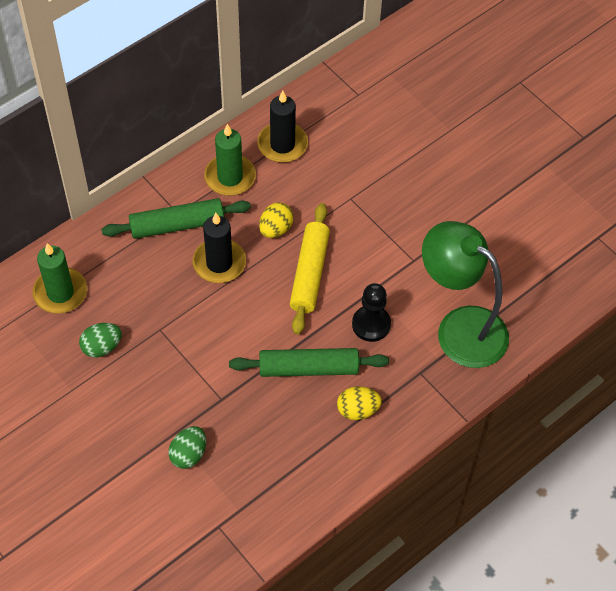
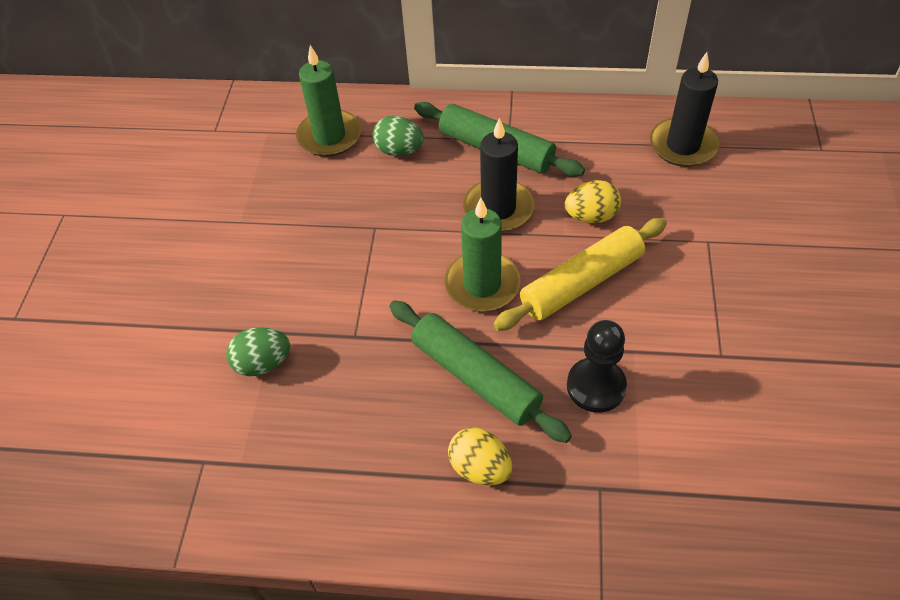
camera: 50 degrees right, 5 degrees down
(102, 347) = (307, 205): green egg -> green egg (399, 150)
(230, 177) = (595, 141): green candle -> green candle (482, 284)
(460, 327) = (706, 476): green lamp -> none

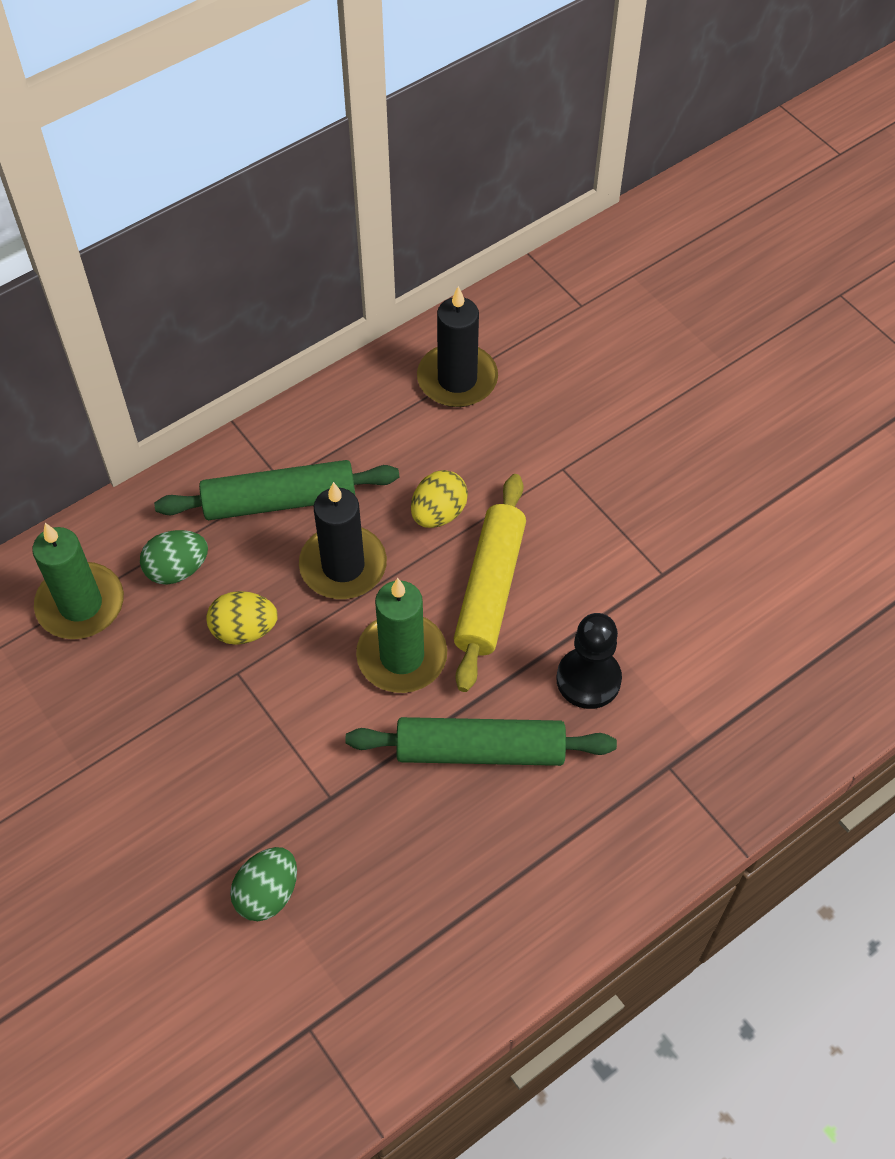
camera: 45 degrees left, 5 degrees up
(480, 468) = (560, 828): yellow egg -> yellow egg (244, 630)

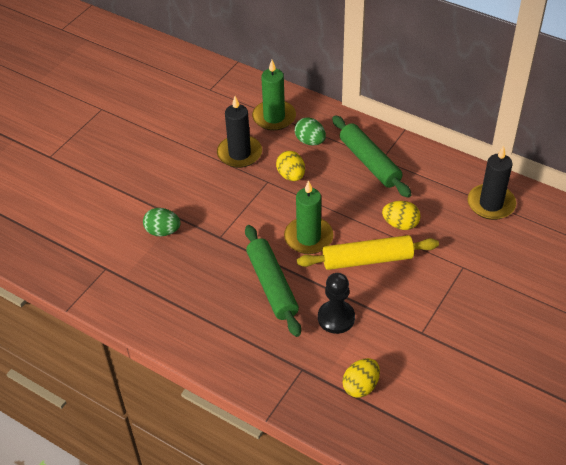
camera: 70 degrees right, 10 degrees down
(343, 565) = (347, 198): black candle -> black candle (239, 153)
(730, 695) = (360, 386): none -> yellow egg

